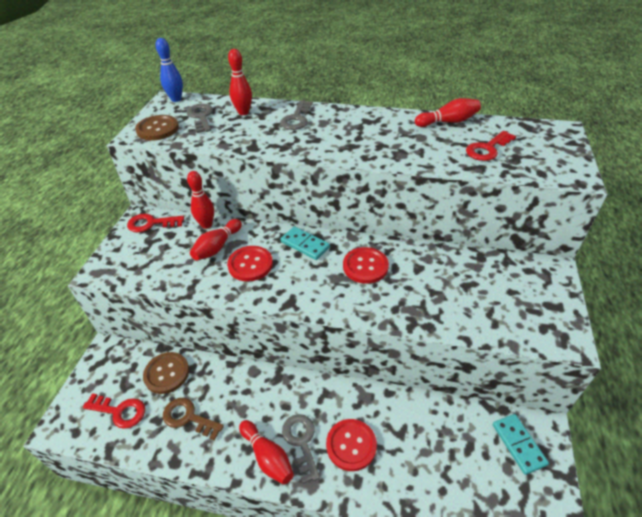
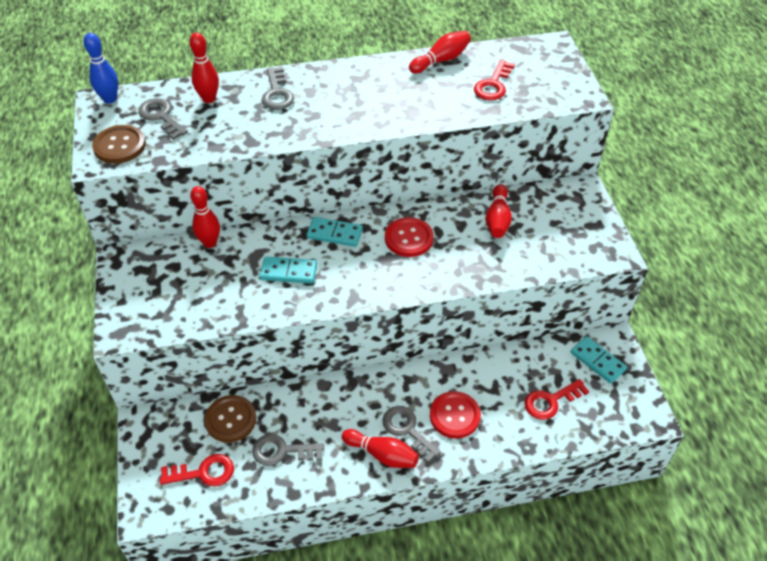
camera: 25 degrees left, 5 degrees up
(151, 223) = (141, 260): red key -> red key (550, 401)
(188, 417) = (282, 451): brown key -> grey key
(217, 247) = (239, 264): red bowling pin -> red bowling pin (498, 219)
(250, 264) = (289, 272): red button -> turquoise domino

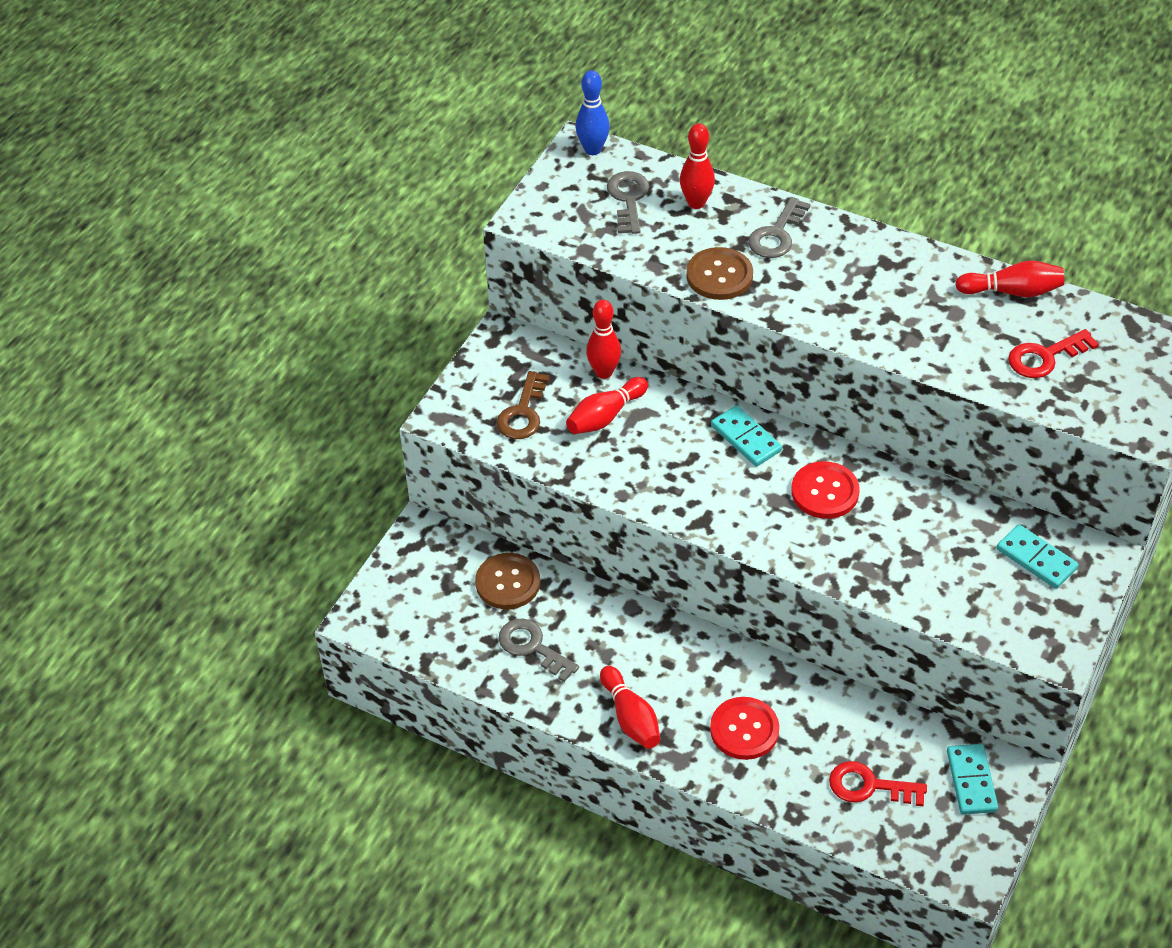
camera: 40 degrees right, 0 degrees up
(119, 146) = (560, 212): brown button -> brown button (719, 275)
(176, 297) = (522, 413): none -> brown key
(203, 472) = (440, 618): red key -> none
(289, 272) = (658, 452): turquoise domino -> turquoise domino (1036, 559)
(407, 430) = (679, 710): grey key -> none
(498, 219) = (952, 531): red bowling pin -> red bowling pin (605, 416)

